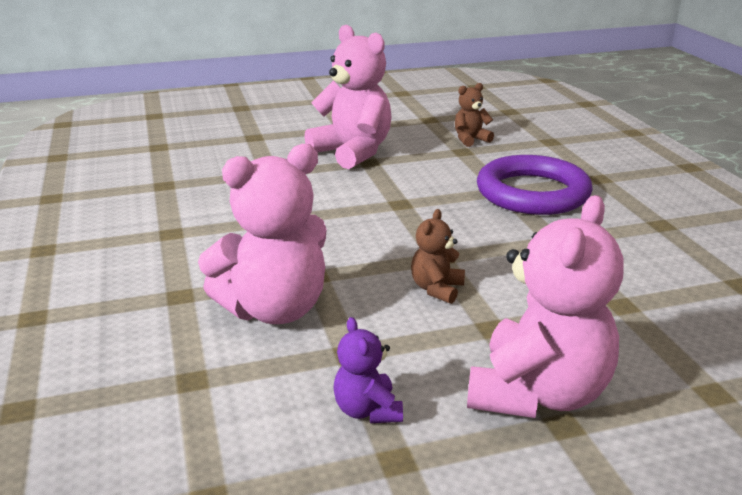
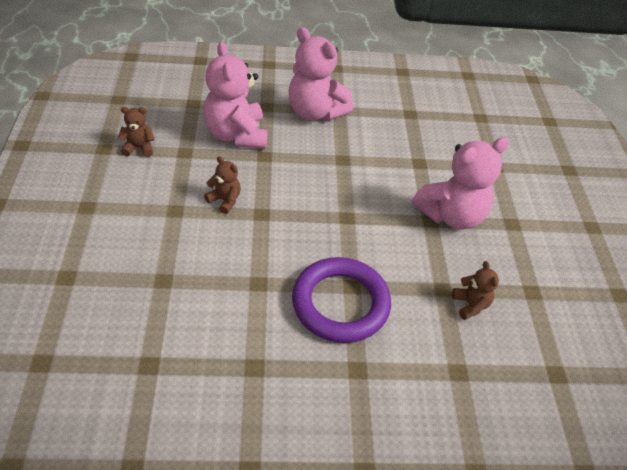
camera: 100 degrees right, 20 degrees up
(367, 410) = (138, 147): purple teddy bear -> brown teddy bear
(538, 393) = (112, 206): pink teddy bear -> pink teddy bear (315, 112)

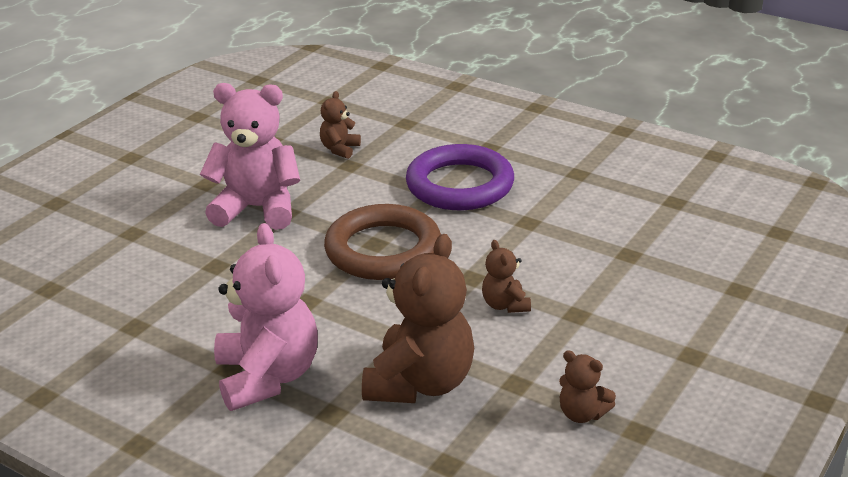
camera: 140 degrees left, 15 degrees down
(236, 135) = (420, 383): pink teddy bear -> brown teddy bear
(336, 213) = (383, 250): none -> brown ring

